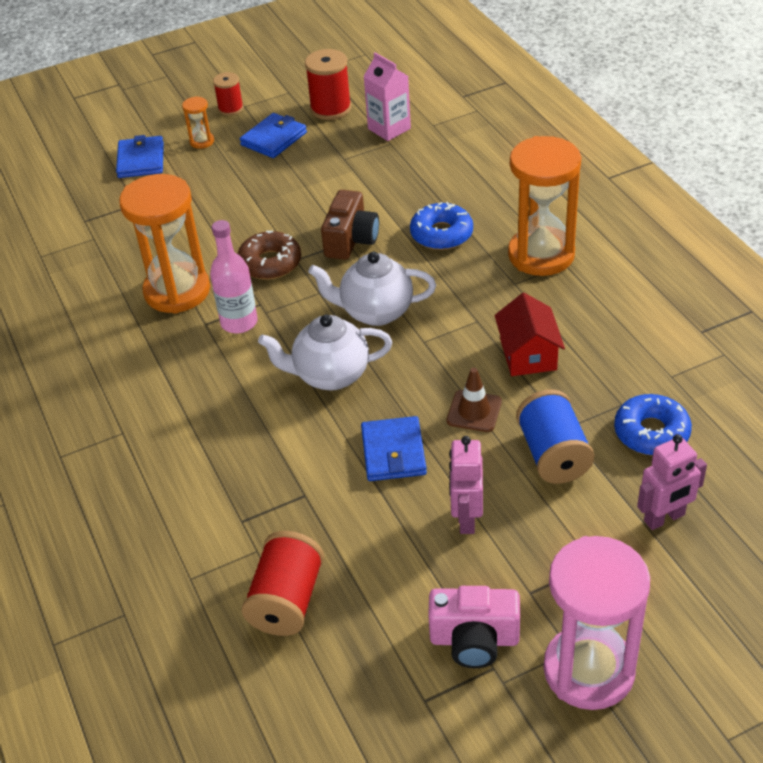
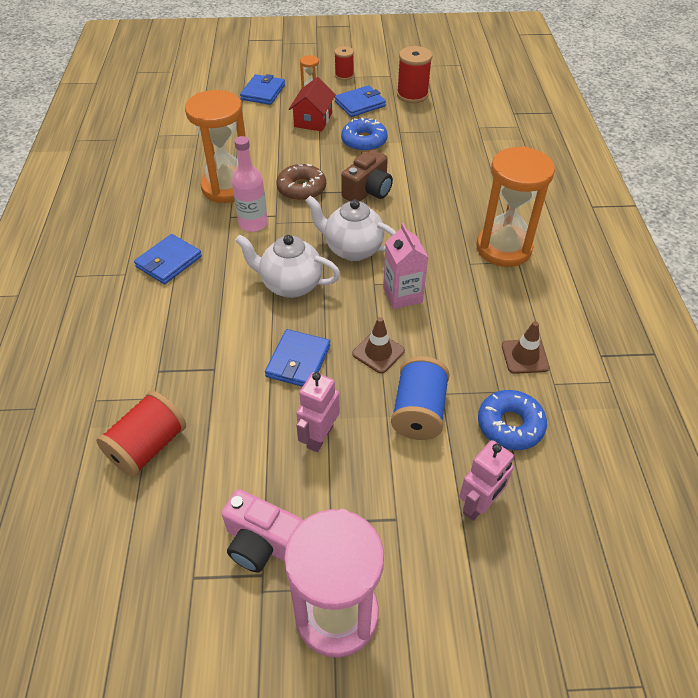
camera: 20 degrees right, 5 degrees up
(167, 400) = (169, 262): none -> blue wallet
(389, 129) = (445, 120): pink carton -> pink carton (402, 295)
(441, 234) = (436, 208): blue donut -> blue donut (364, 141)
(528, 354) = (447, 322): red house -> red house (313, 120)
(627, 360) = (524, 356): none -> brown traffic cone
(664, 518) = (479, 505): pink robot -> pink robot turned 45 degrees counterclockwise

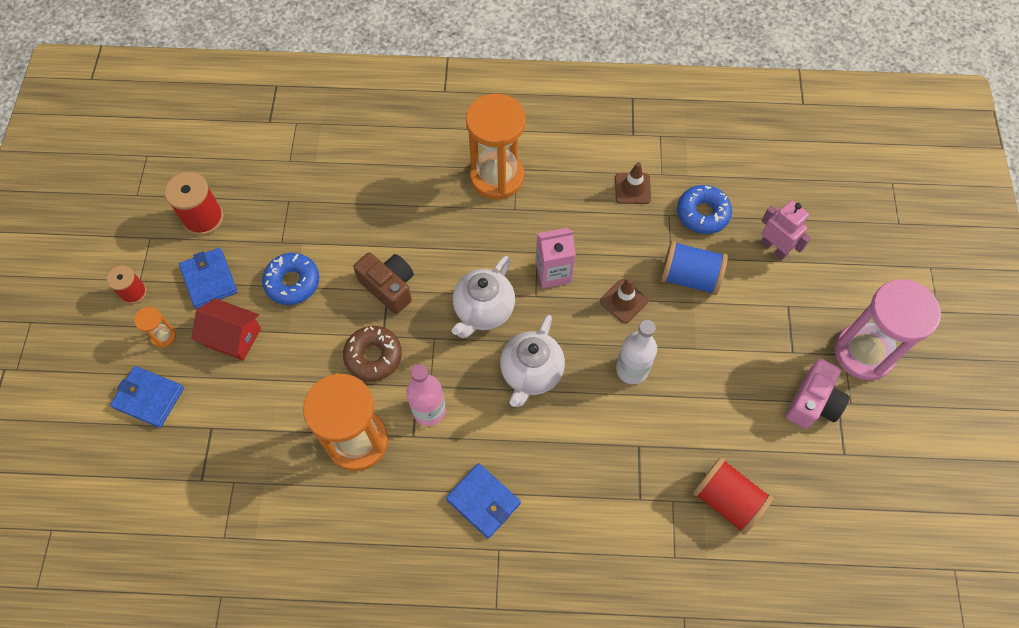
camera: 85 degrees left, 15 degrees up
(298, 361) = (632, 369): blue wallet -> white bottle
(319, 437) = (715, 356): pink robot -> none

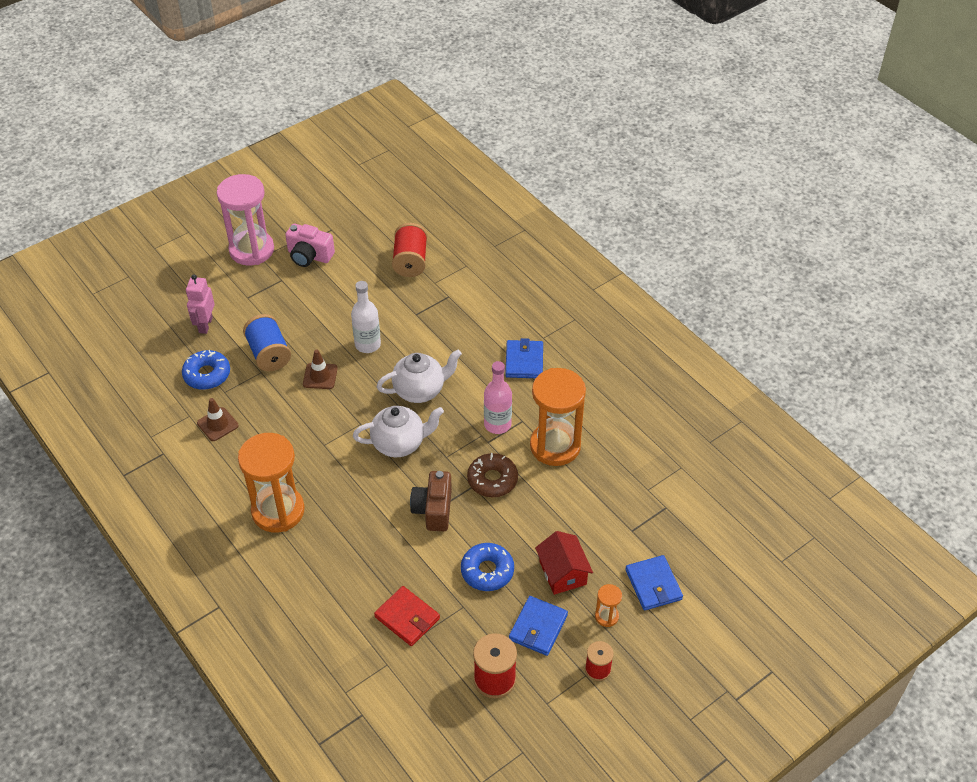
camera: 130 degrees left, 15 degrees down
(312, 198) = (407, 618): none -> red wallet
(553, 272) = (332, 425): pink carton -> none
(813, 402) = (309, 256): pink camera -> pink camera turned 150 degrees counterclockwise

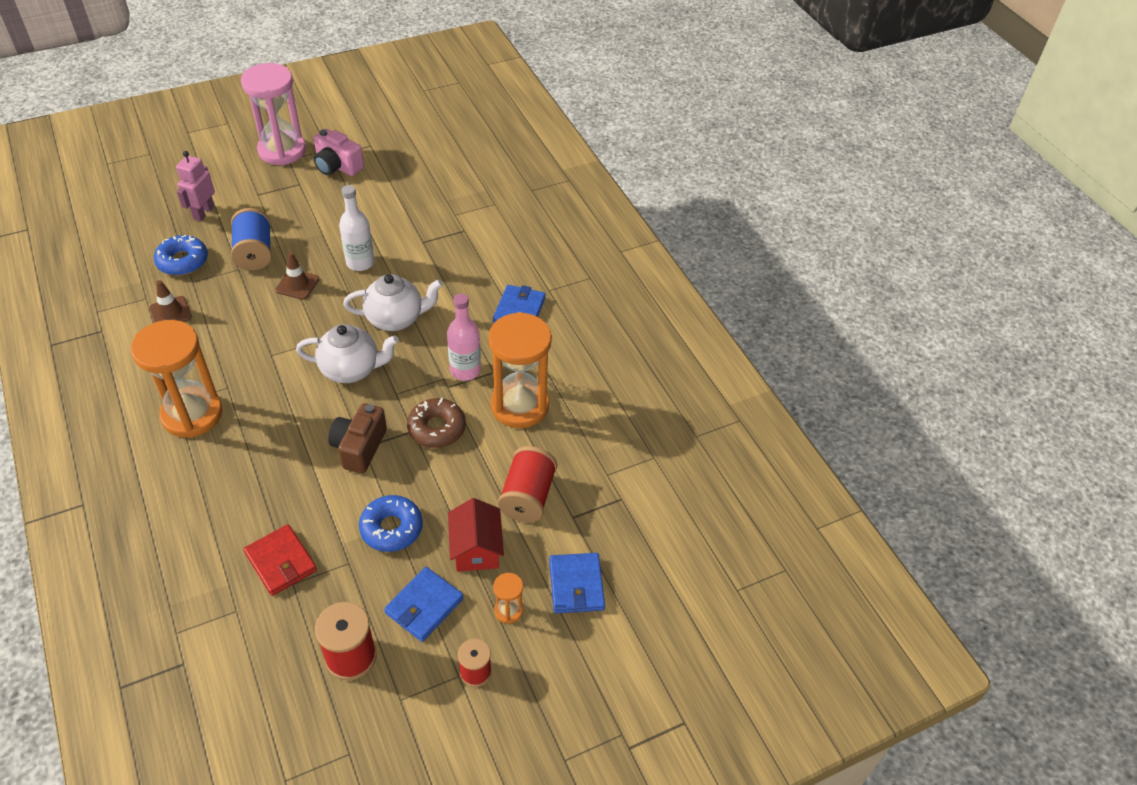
camera: 10 degrees right, 0 degrees up
(410, 261) = (438, 189): red spool -> red spool (527, 496)

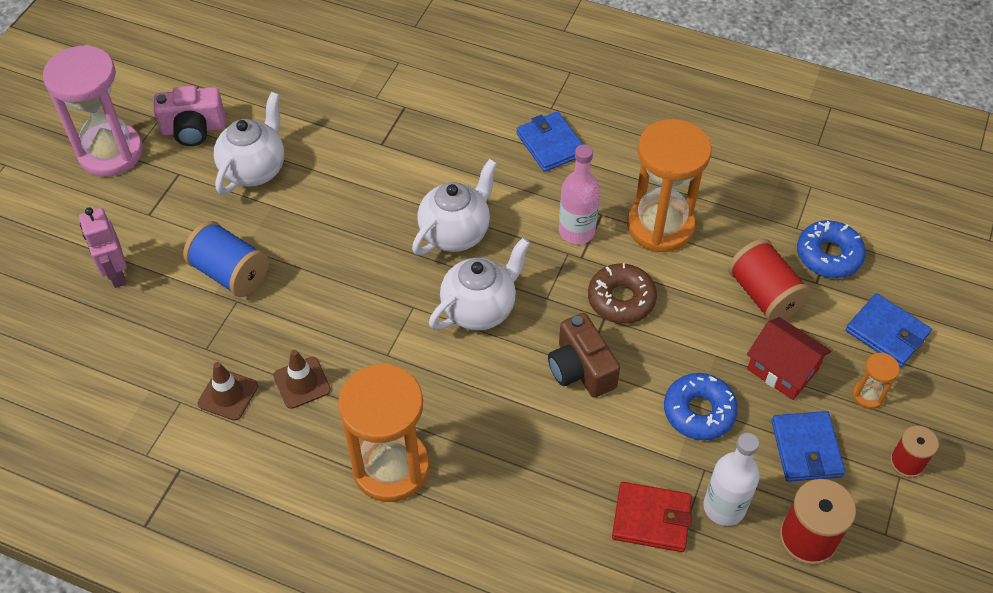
camera: 40 degrees left, 5 degrees up
(182, 261) = (166, 337): blue donut -> blue donut (828, 255)
(297, 284) = (318, 271): brown traffic cone -> brown traffic cone (302, 383)
(338, 208) = (254, 170): none -> white teapot
(360, 262) = (349, 206): white bottle -> white bottle (724, 507)

